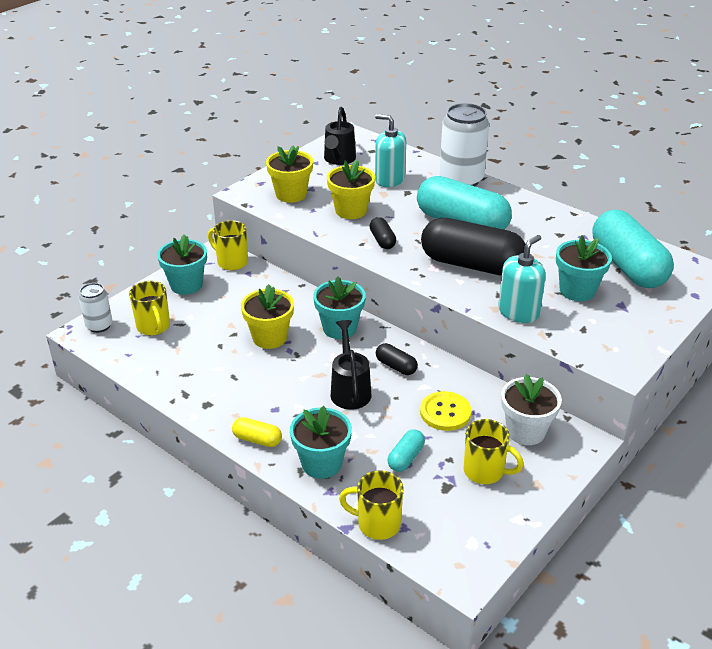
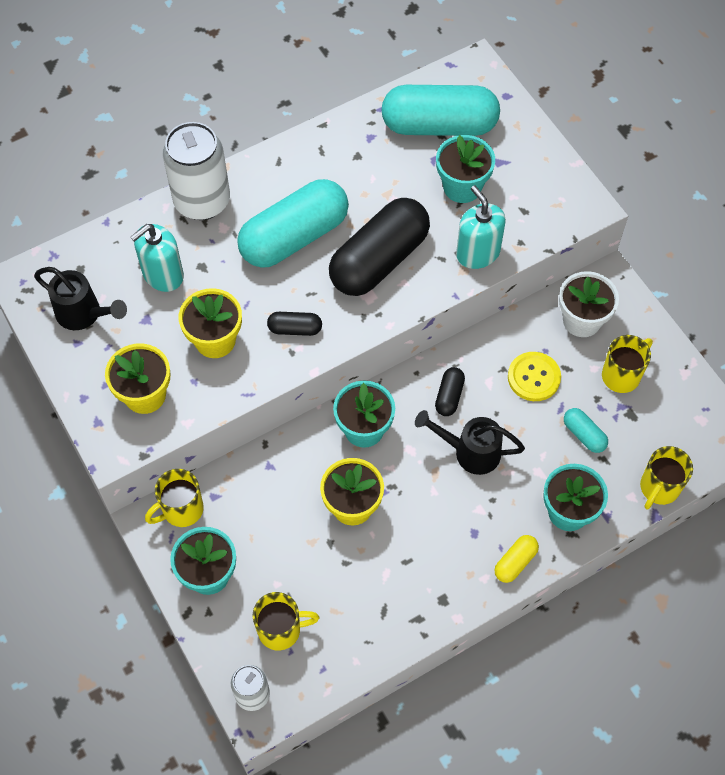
camera: 70 degrees left, 25 degrees up
(396, 366) = (449, 396): black capsule -> black capsule turned 45 degrees counterclockwise

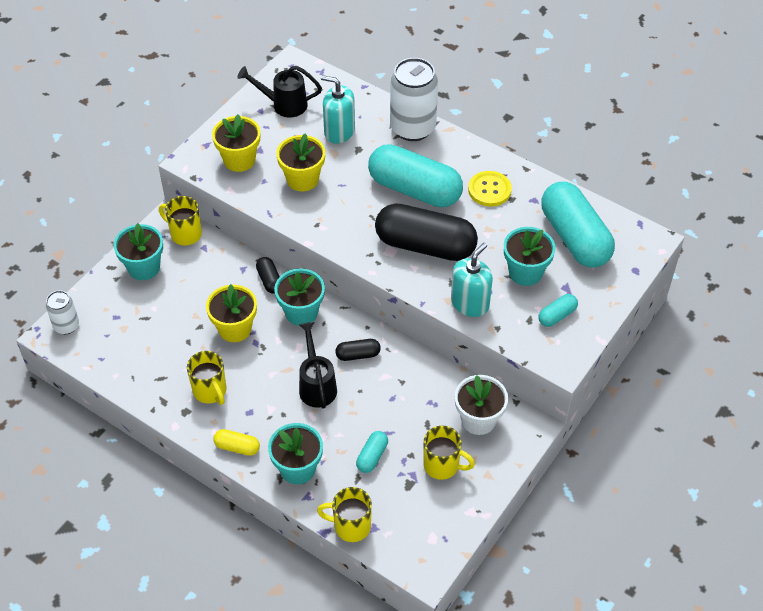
camera: 65 degrees right, 10 degrees down
(84, 314) = (284, 105): black watering can -> black watering can turned 90 degrees clockwise
(281, 630) = (120, 323): yellow mug -> yellow mug (210, 391)
(295, 329) = (337, 219): black capsule -> black capsule (269, 280)
(530, 185) = (557, 316): none -> turquoise capsule
(534, 377) = (406, 404): yellow button -> yellow button (489, 190)

